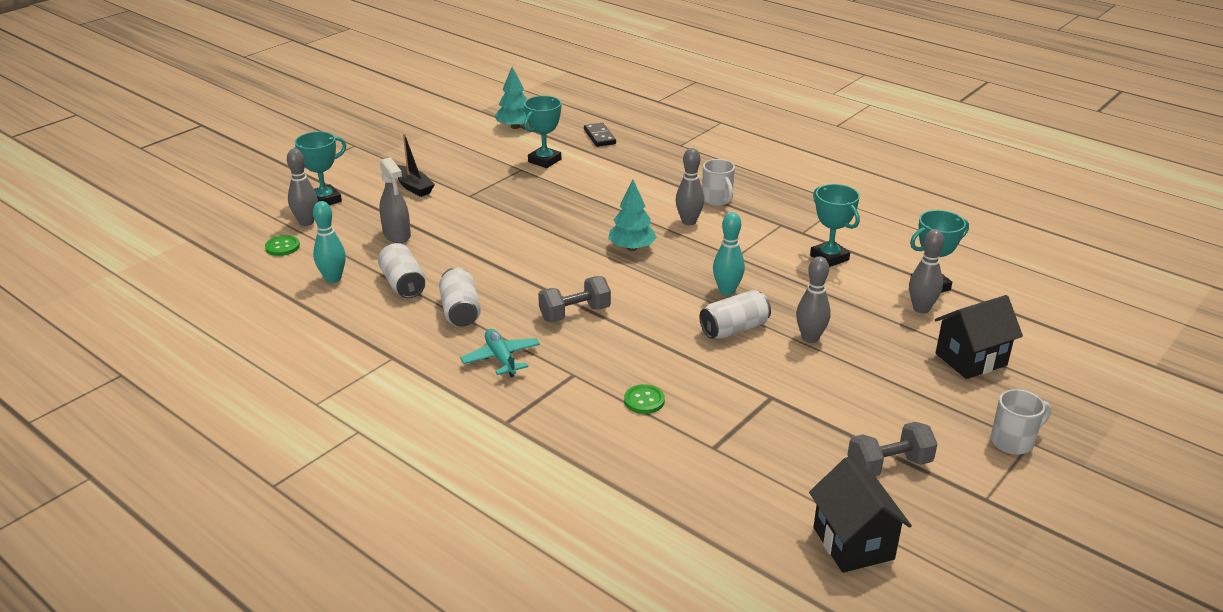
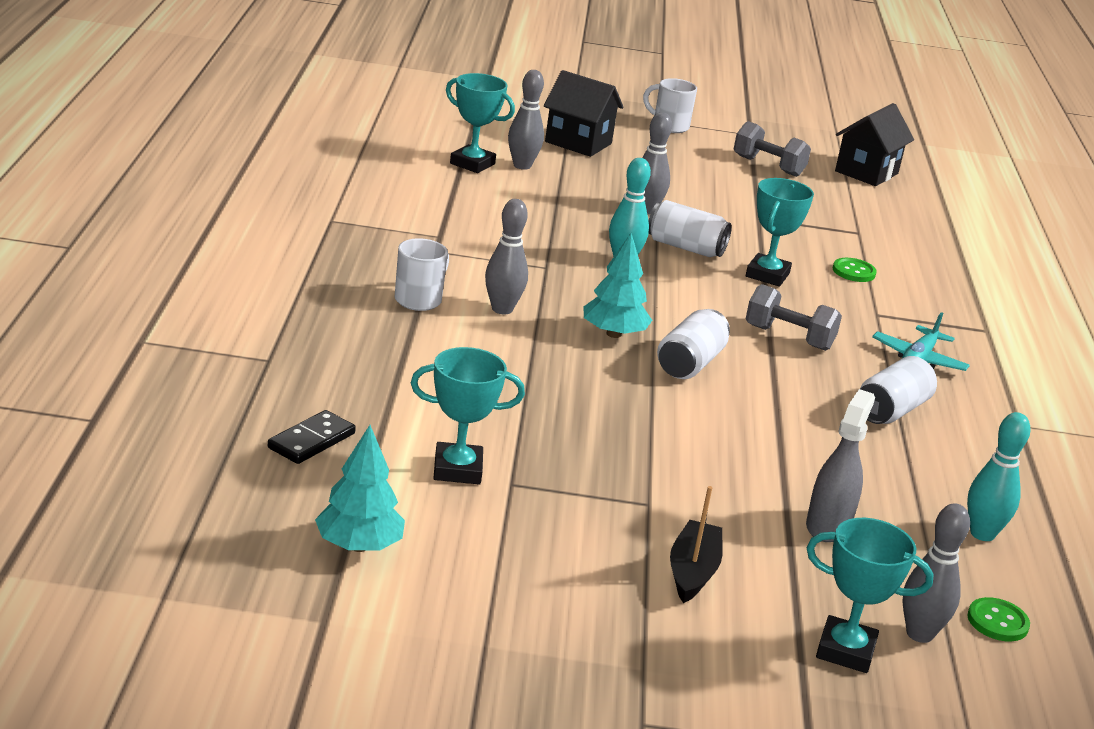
camera: 130 degrees left, 5 degrees down
(403, 284) = (909, 472): white can -> white can (690, 364)
(829, 257) = (479, 216): turquoise trophy -> turquoise trophy (767, 275)

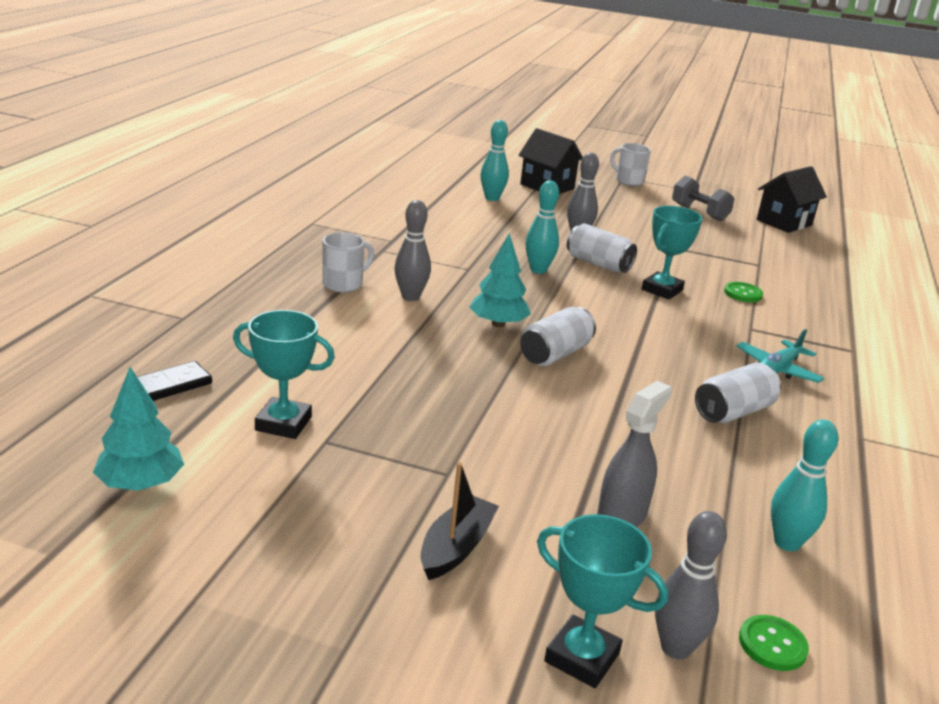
camera: 15 degrees right, 0 degrees up
(472, 164) = (452, 194): turquoise trophy -> none
(522, 166) = (492, 198): grey bowling pin -> turquoise bowling pin
(788, 338) = (659, 340): grey dumbbell -> none

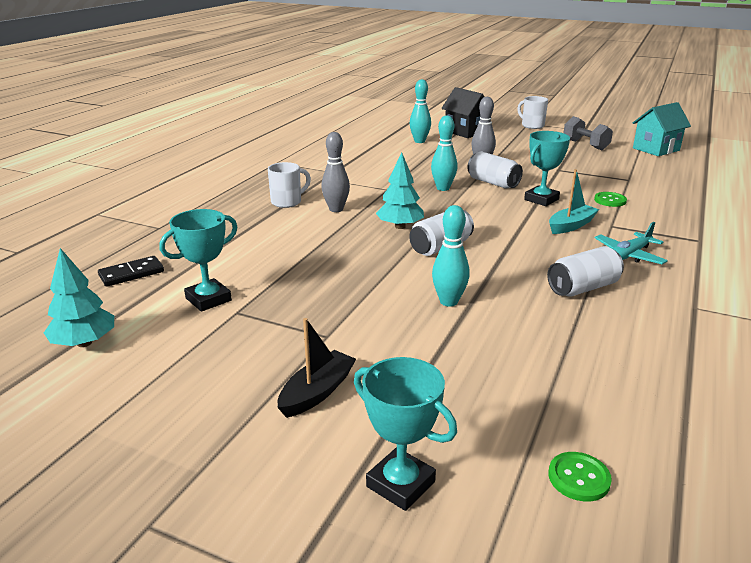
camera: 10 degrees right, 0 degrees up
(283, 423) = (208, 299): turquoise trophy -> turquoise trophy turned 60 degrees counterclockwise
(622, 516) = (465, 369): grey spray bottle -> none
(675, 648) = (487, 478): grey bowling pin -> none
(704, 327) = (571, 226): none -> turquoise boat
(784, 222) = (656, 149): black house -> turquoise house
(786, 543) = (610, 392): turquoise bowling pin -> turquoise bowling pin (449, 302)

